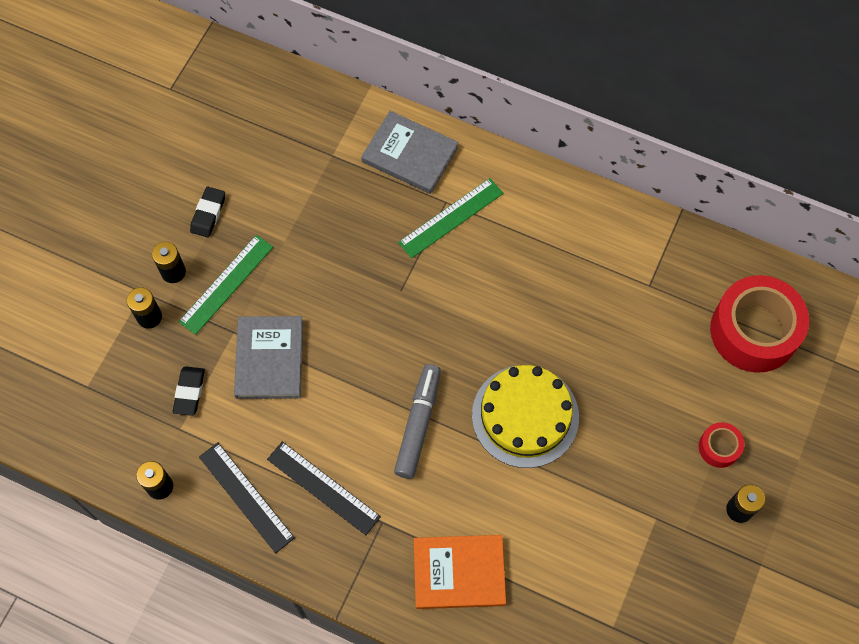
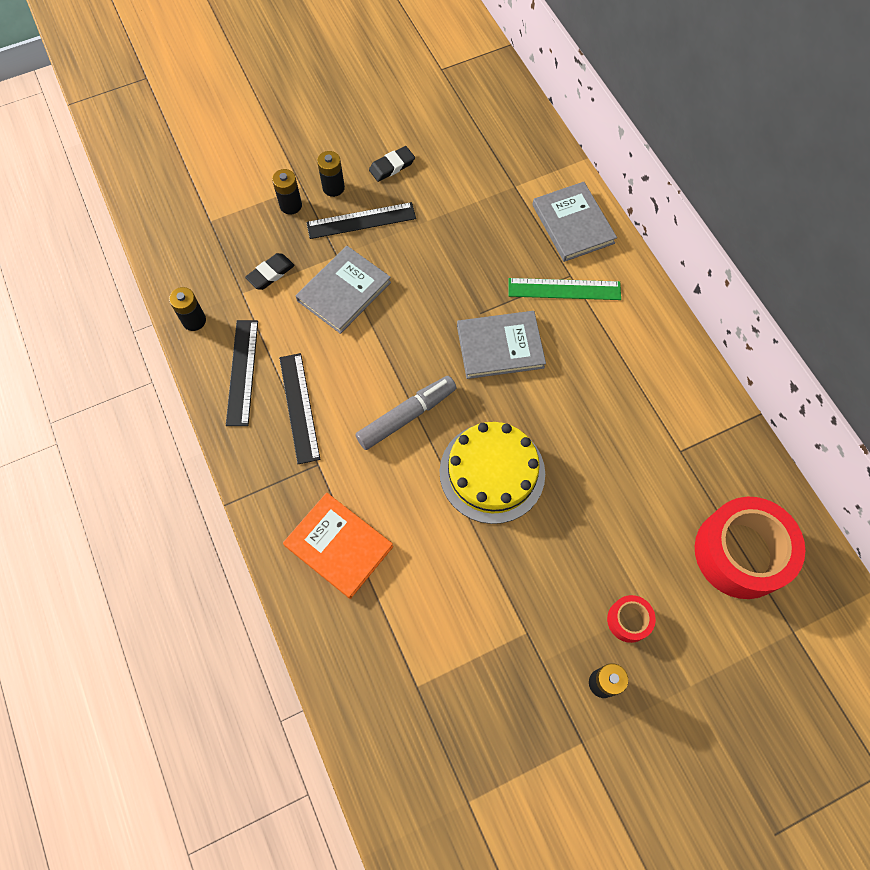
camera: 40 degrees right, 0 degrees up
(226, 284) = (361, 220): green ruler -> black ruler
(442, 307) = (500, 347): none -> grey book

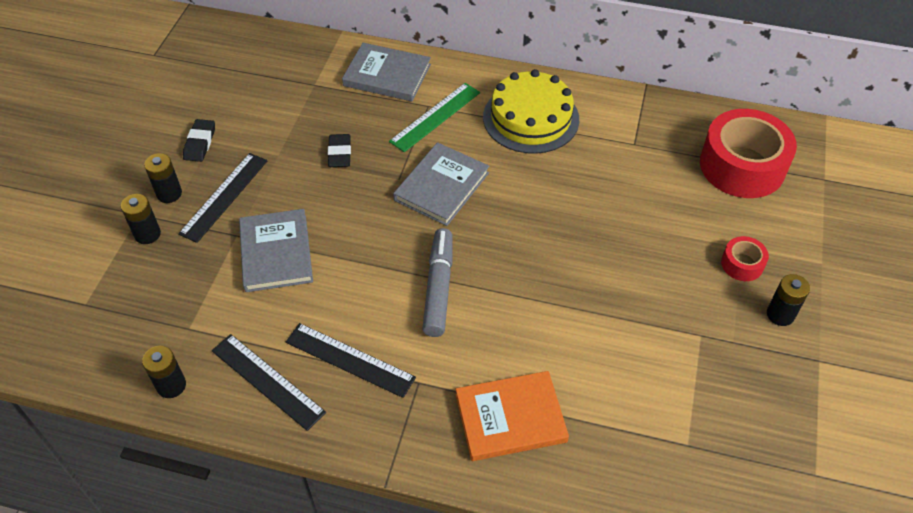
camera: 50 degrees left, 15 degrees down
(270, 273) = (195, 293): black eraser -> black eraser (339, 153)
(492, 472) = (544, 265): yellow cake -> yellow cake (531, 118)

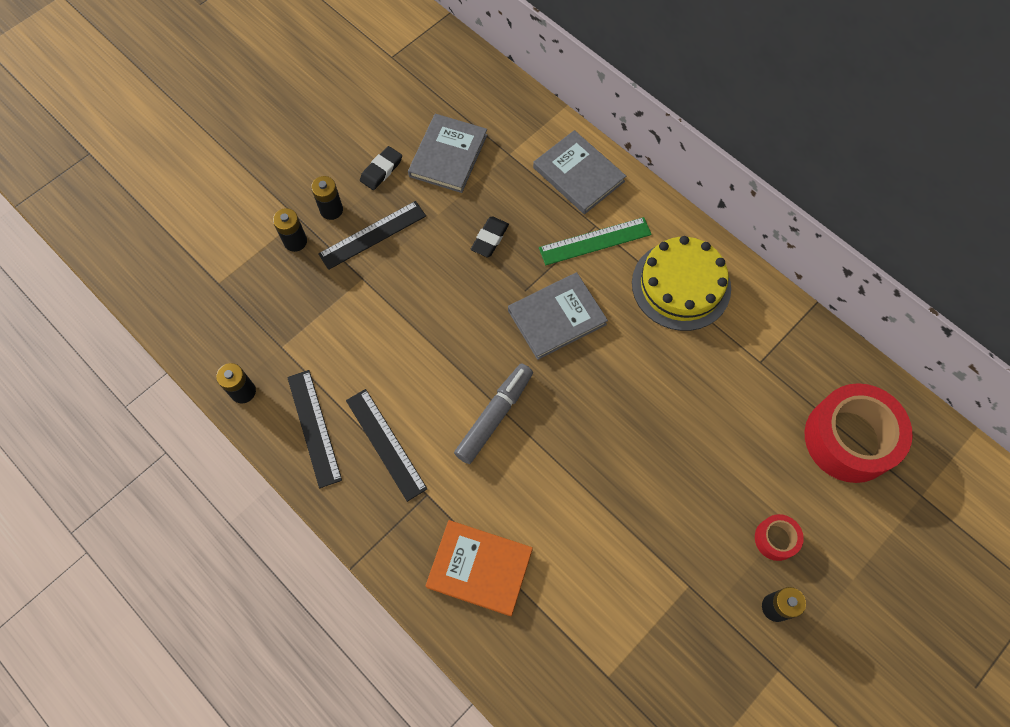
camera: 30 degrees right, 15 degrees up
(276, 253) = (384, 312): grey book -> grey book (448, 155)

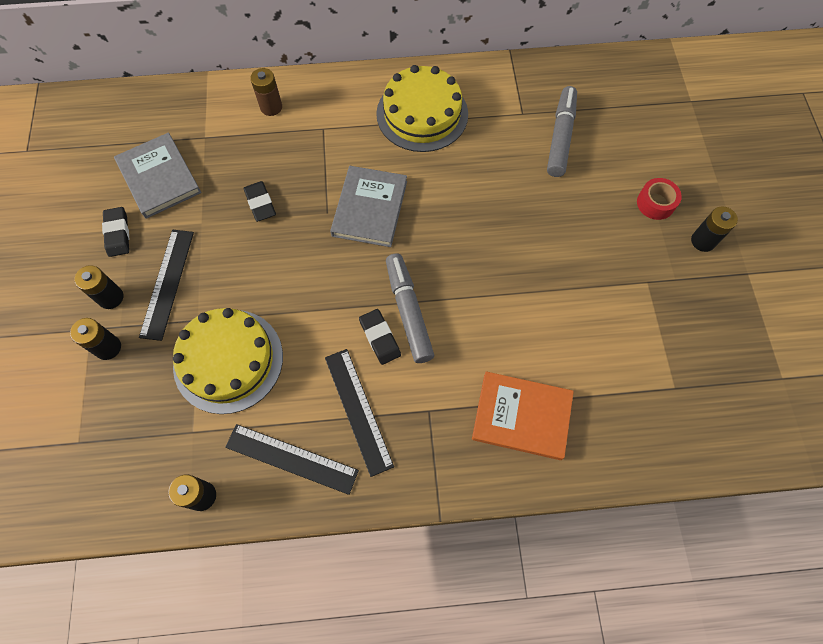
camera: 50 degrees left, 0 degrees up
(350, 324) = (228, 360): none -> yellow cake
(386, 444) = (358, 410): black ruler -> black ruler turned 60 degrees clockwise
(455, 413) = (380, 338): none -> black eraser
(479, 568) = (521, 416): orange book -> orange book turned 45 degrees clockwise
(578, 174) = (271, 107): grey book -> brown battery
(595, 241) = (334, 138): green ruler -> none
(767, 410) = (560, 137): none -> grey marker
(849, 439) = (620, 108): red tape -> none

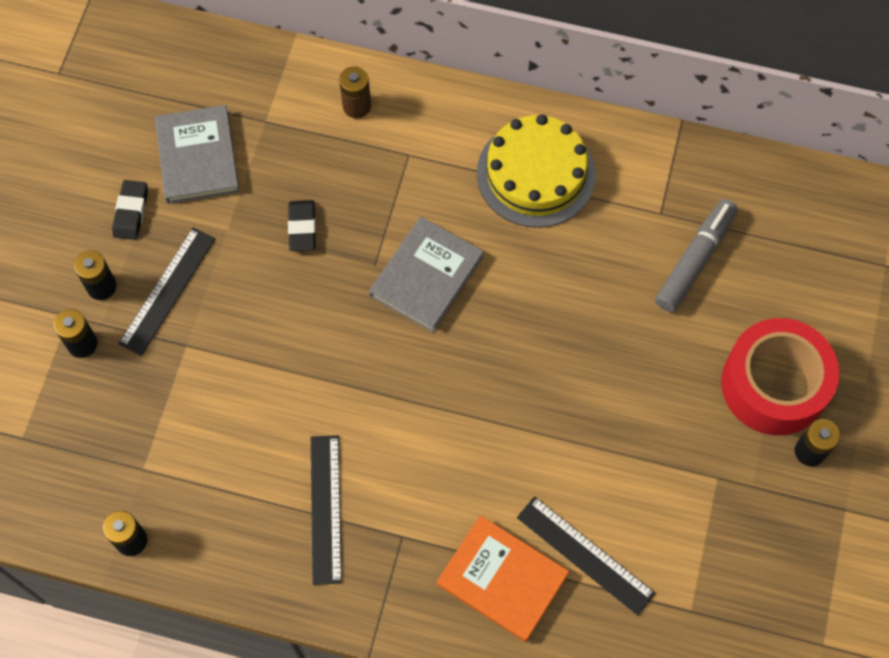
camera: 20 degrees right, 0 degrees up
(228, 360) = (205, 403): yellow cake -> none
(291, 458) = (236, 535): black ruler -> black ruler (585, 555)
(380, 338) = (379, 436): black eraser -> none
(408, 311) = (423, 416): grey marker -> none
(655, 203) = (774, 385): red tape -> red tape, size x2.19

